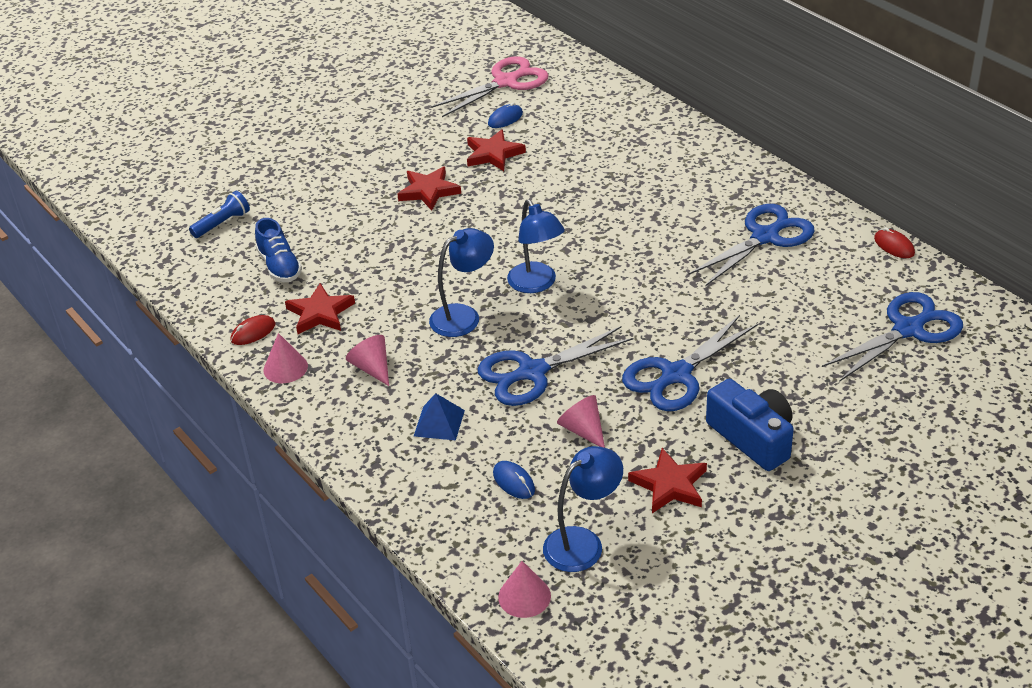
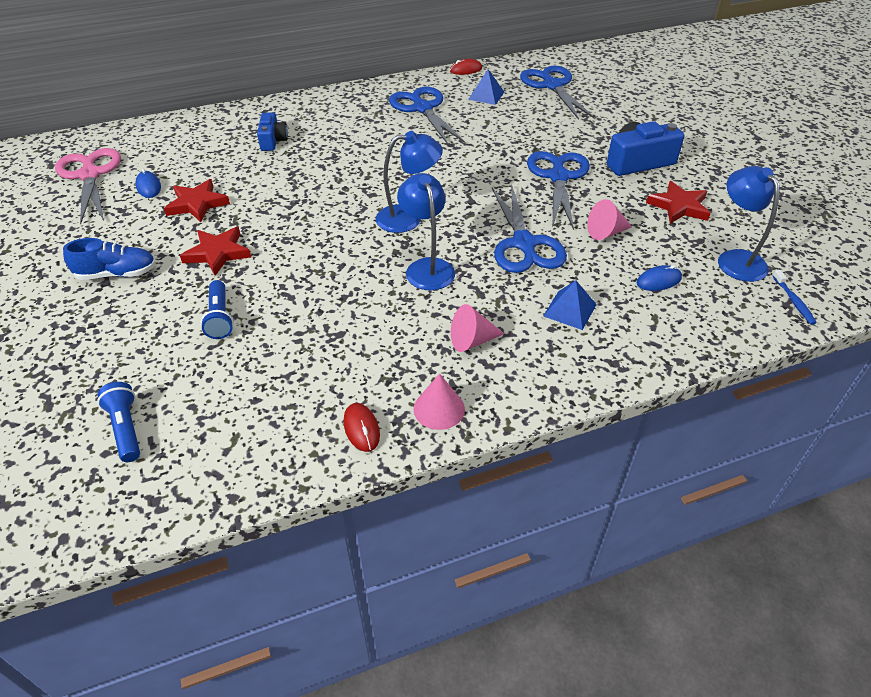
camera: 75 degrees left, 5 degrees up
(279, 266) = (255, 386): blue shoe -> blue shoe (117, 274)
(320, 313) = (362, 365): red star -> none
(348, 222) = (220, 317): none -> blue flashlight
(524, 596) = (793, 301): pink cone -> blue toothbrush
(626, 158) = (273, 140): none -> blue camera
(676, 375) = (558, 177): blue scissors -> blue scissors turned 150 degrees counterclockwise
(835, 278) = (486, 95): none -> blue pyramid

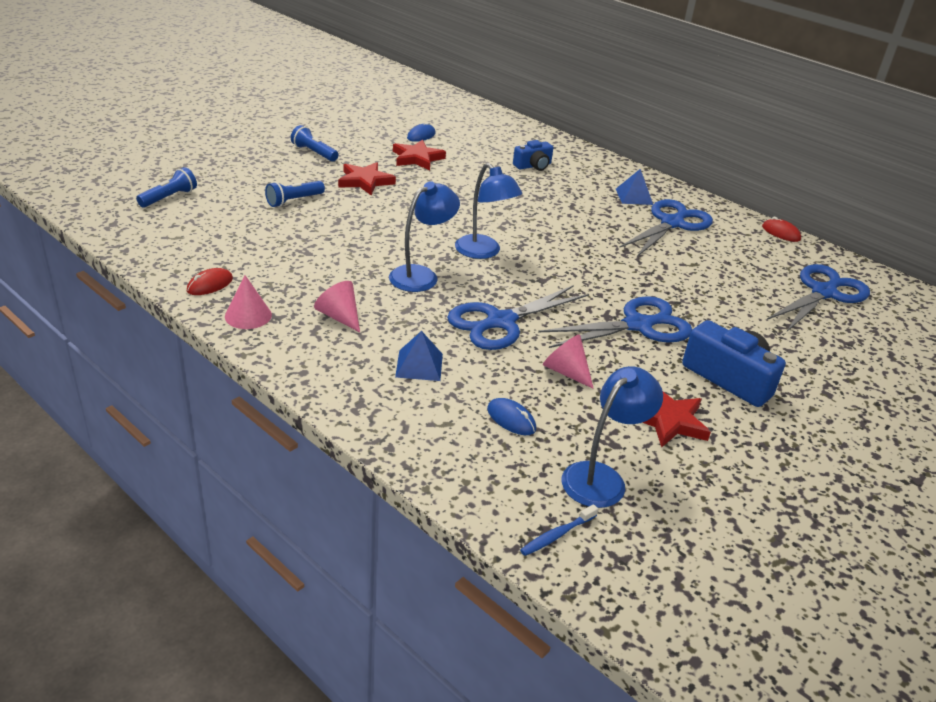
camera: 60 degrees right, 10 degrees down
(90, 175) = (415, 113): pink scissors -> none
(117, 274) = (314, 153): blue shoe -> blue flashlight
(486, 95) = (744, 254): blue pyramid -> blue pyramid (634, 196)

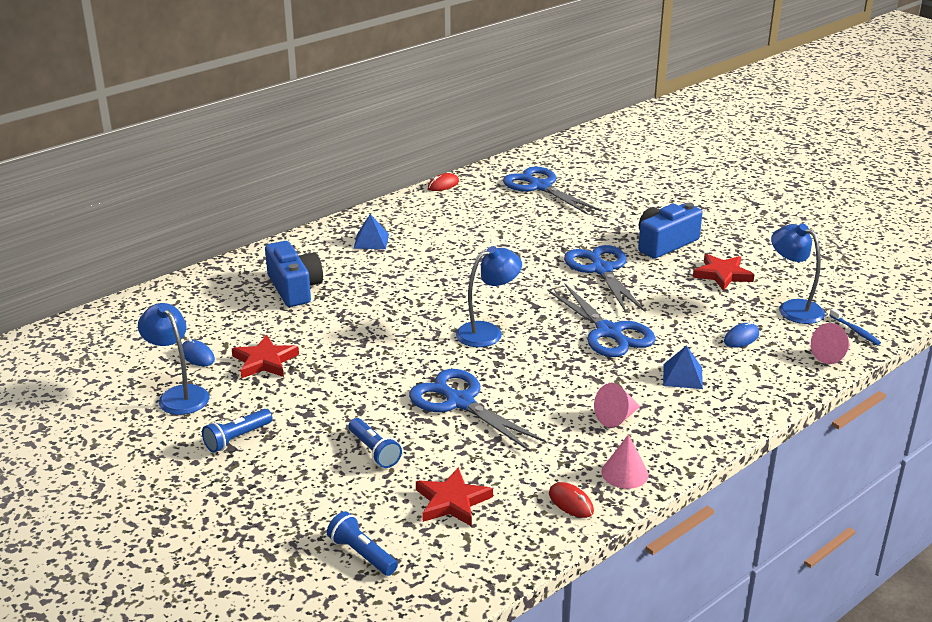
camera: 80 degrees left, 5 degrees down
(365, 181) = (325, 399): red star -> red star (452, 501)
(421, 275) = (535, 369): blue lamp -> blue lamp (179, 395)
(533, 166) = (294, 288): blue camera -> blue camera, size x1.63
(566, 371) = (674, 308): pink cone -> pink cone (831, 355)
(672, 223) = (427, 230): blue scissors -> blue scissors (460, 402)

